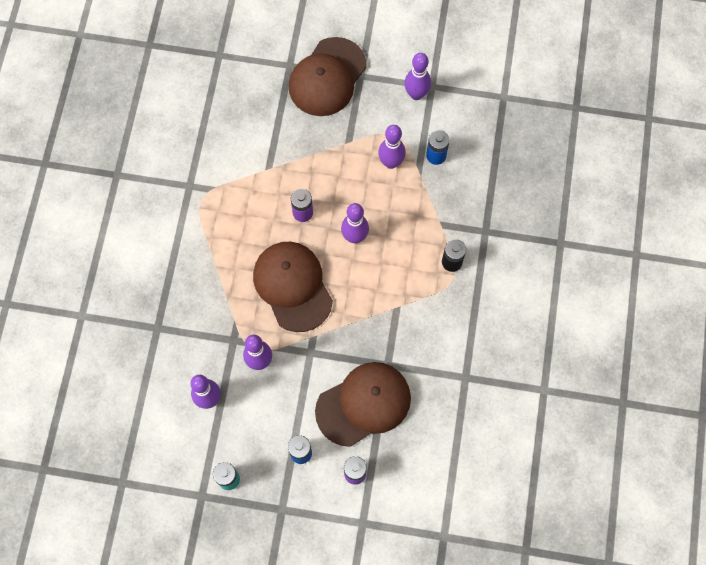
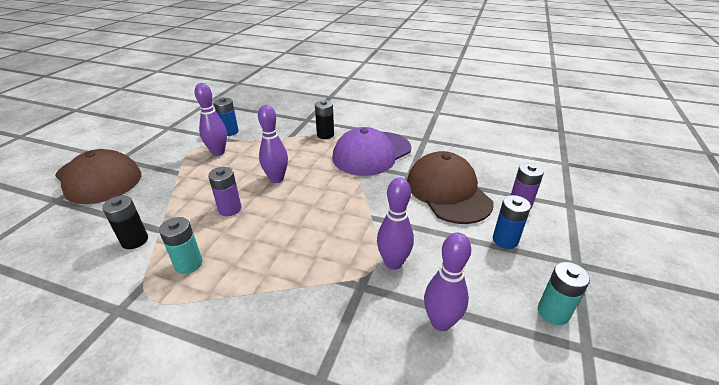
camera: 80 degrees left, 35 degrees down
(235, 210) = (188, 264): none -> turquoise battery
(253, 158) = (135, 240): none -> black battery
(293, 286) = (310, 225): brown cap -> none
(416, 94) = (167, 134): purple bowling pin -> none
(421, 320) = (371, 153): none -> purple cap

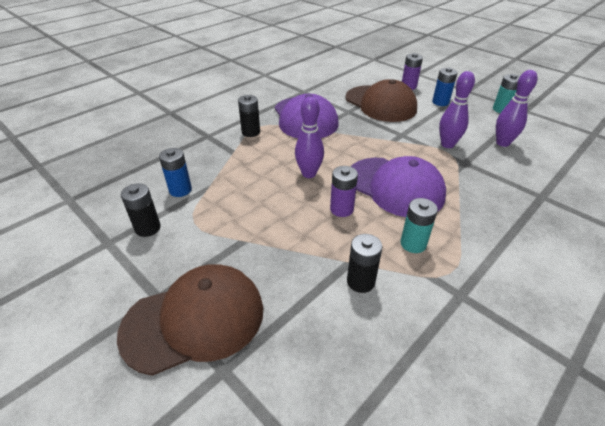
camera: 65 degrees left, 5 degrees up
(184, 135) = (148, 228): none -> black battery
(218, 152) = (223, 204): purple bowling pin -> none
(279, 235) = (395, 187): none -> purple cap
(448, 191) = (380, 104): brown cap -> brown cap turned 135 degrees counterclockwise

